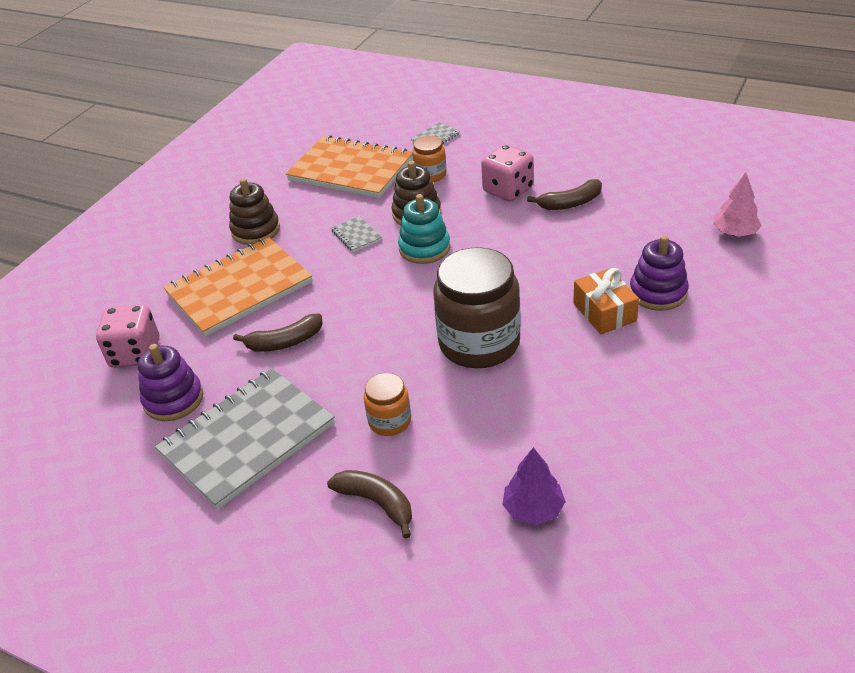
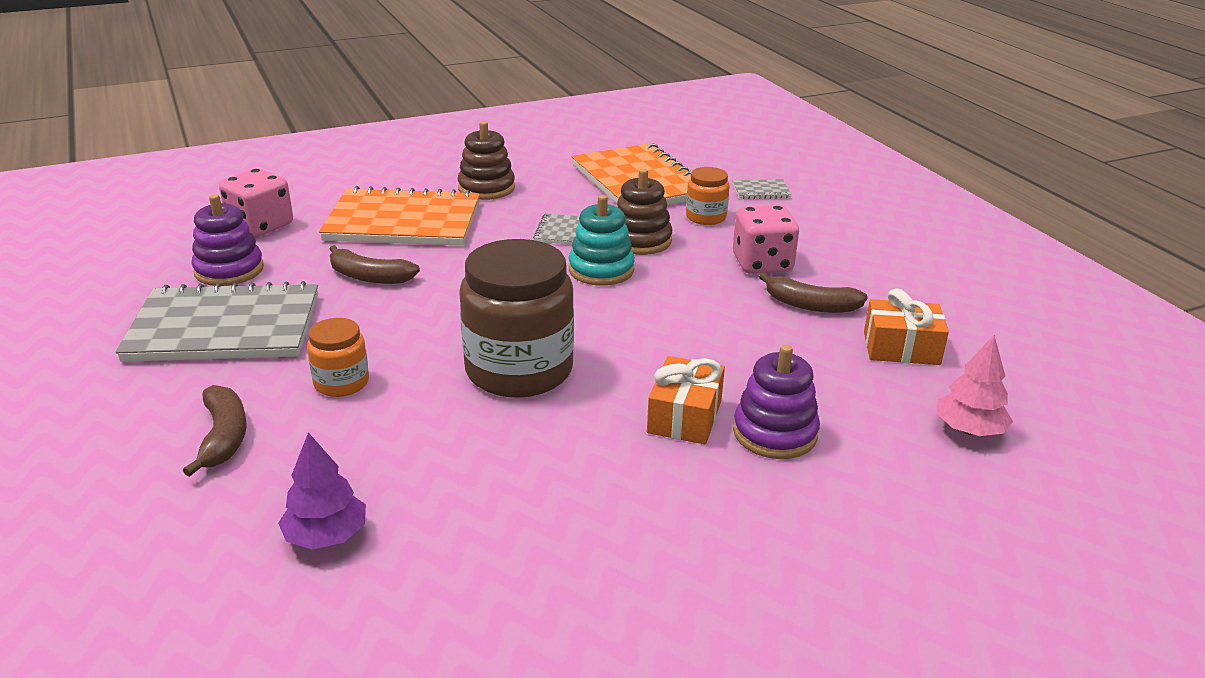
camera: 35 degrees right, 10 degrees down
(647, 203) = (901, 348): none -> orange gift

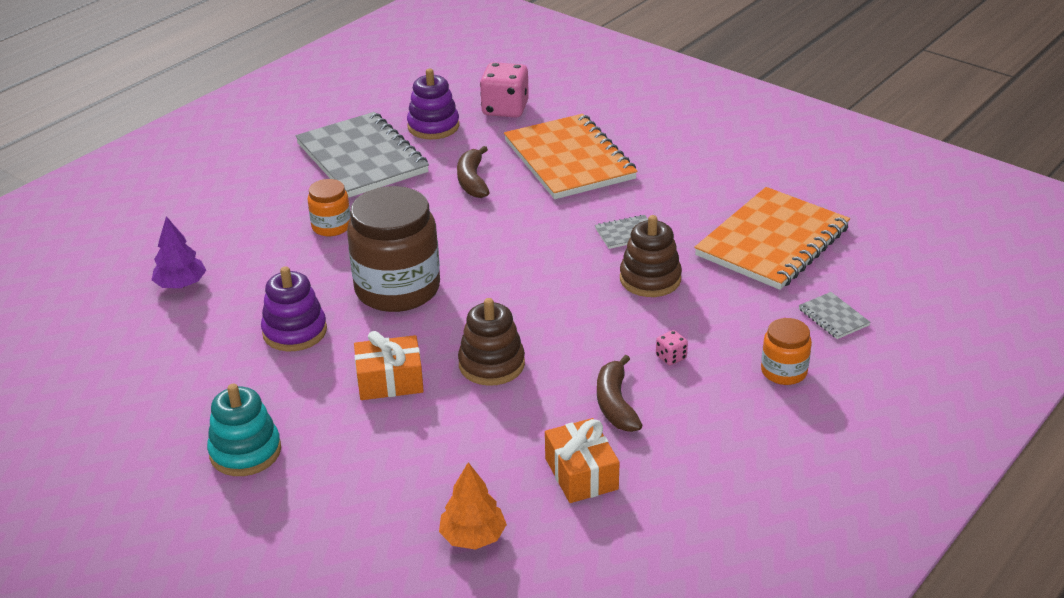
camera: 65 degrees right, 5 degrees up
(223, 437) = (249, 211): brown banana -> none
(486, 188) = (669, 172): brown stacking toy -> brown stacking toy (491, 364)
(601, 270) = (577, 276): turquoise stacking toy -> turquoise stacking toy (245, 452)
(706, 217) = (735, 300): orange jar -> orange jar (783, 371)
(762, 264) = (671, 357): pink dice -> pink dice, size x0.45
(775, 433) = (397, 430): purple stacking toy -> purple stacking toy (295, 331)
(969, 430) = (473, 536): pink tree -> orange tree

